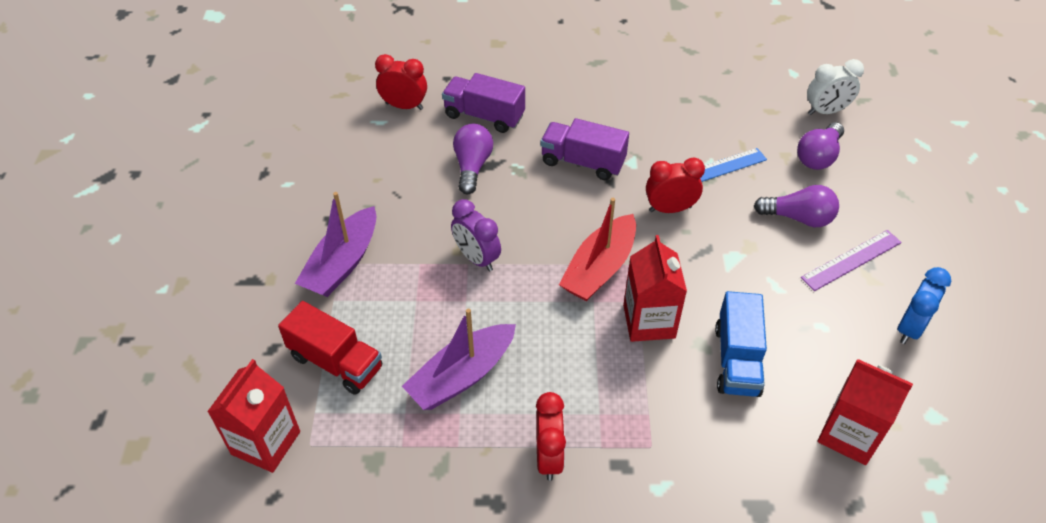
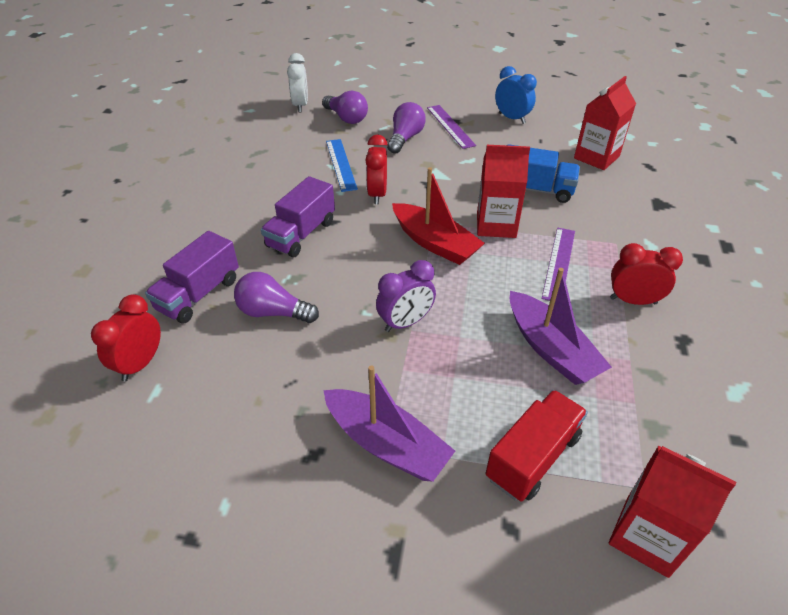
camera: 80 degrees left, 5 degrees down
(596, 384) = (559, 263): none -> purple ruler

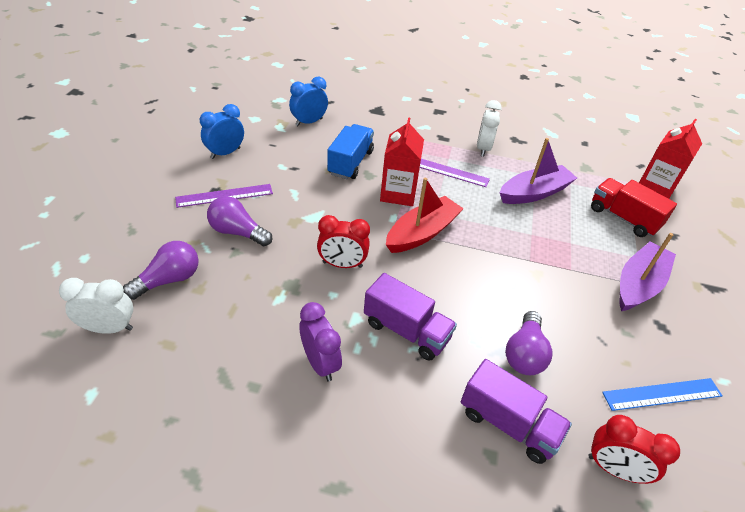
camera: 90 degrees left, 0 degrees up
(341, 164) = (277, 291): blue ruler -> blue ruler (662, 394)
(405, 322) = (522, 262): purple clock -> purple clock (320, 363)
(596, 157) = (309, 122): red carton -> blue clock
(633, 301) = (483, 148): red clock -> white clock

